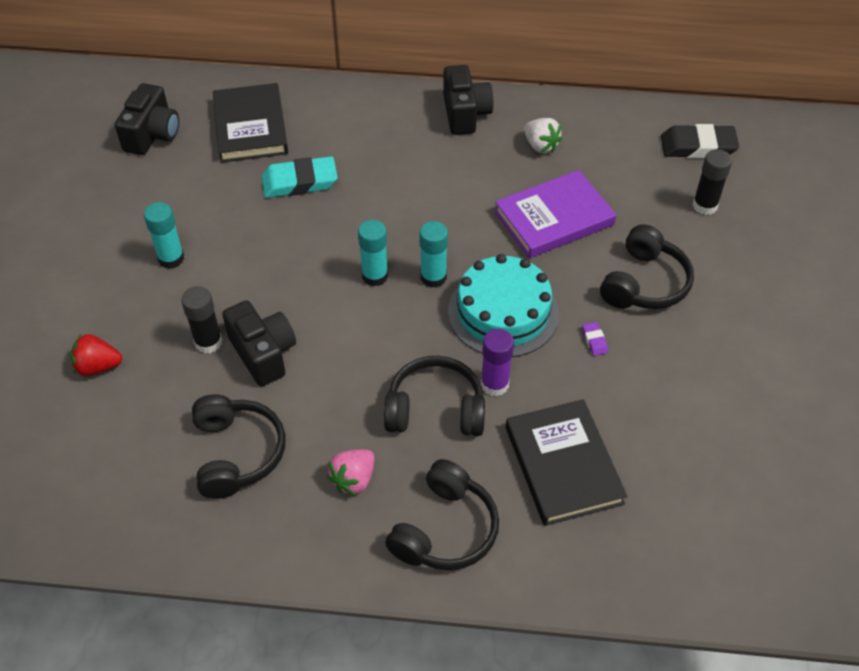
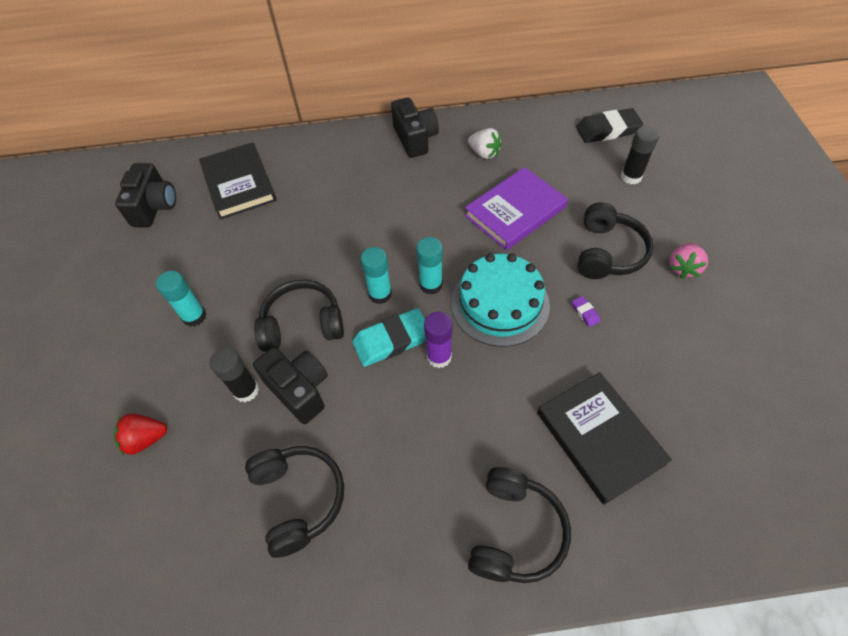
camera: 10 degrees left, 5 degrees up
(300, 182) = (293, 223): turquoise eraser -> turquoise eraser (392, 340)
(353, 480) = (415, 500): pink strawberry -> pink strawberry (683, 268)
(435, 409) = (469, 409): black headphones -> black headphones (302, 324)
(494, 384) = (514, 373): purple glue stick -> purple glue stick (439, 357)

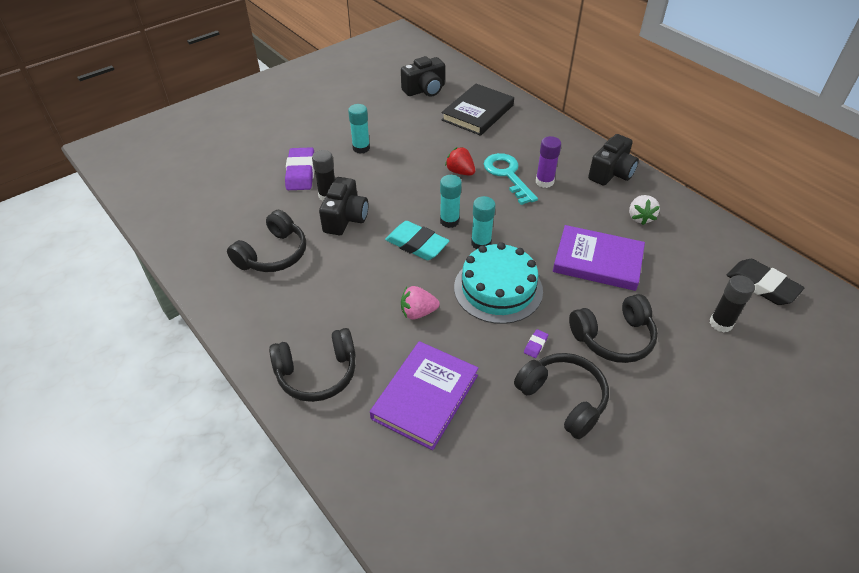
camera: 55 degrees right, 10 degrees down
(146, 439) = (269, 173): red strawberry -> red strawberry (460, 172)
(179, 401) = (301, 172): none -> purple eraser
(302, 324) = (394, 196): black headphones -> black headphones (563, 399)
(353, 212) = (507, 175): none -> turquoise key
(439, 357) = (423, 274): purple glue stick -> purple glue stick (544, 182)
(599, 438) = (425, 396): black book -> purple book
(683, 268) = (648, 399): pink strawberry -> pink strawberry (418, 312)

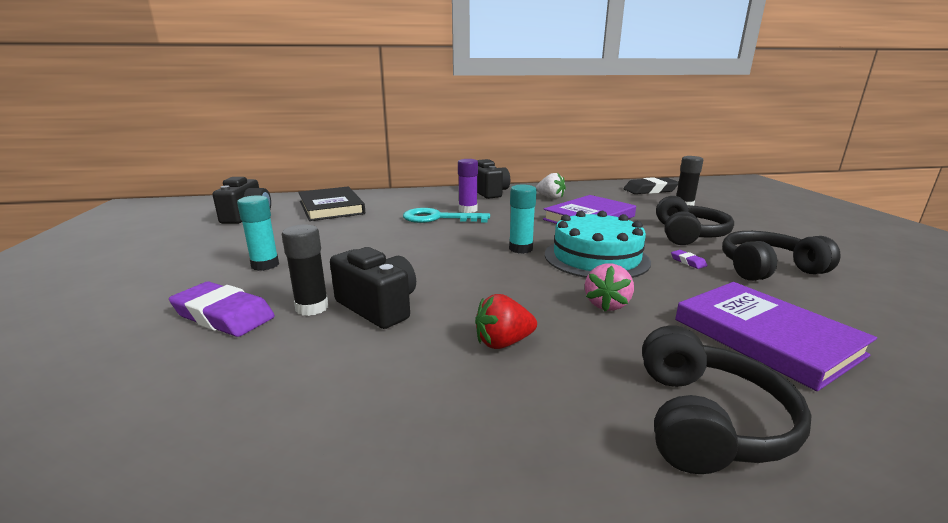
camera: 60 degrees left, 25 degrees down
(273, 254) = (370, 392): black headphones -> none
(417, 244) = (486, 277): turquoise eraser -> none
(449, 221) = (469, 253): turquoise glue stick -> none
(460, 172) = (401, 232): red strawberry -> red strawberry (503, 342)

